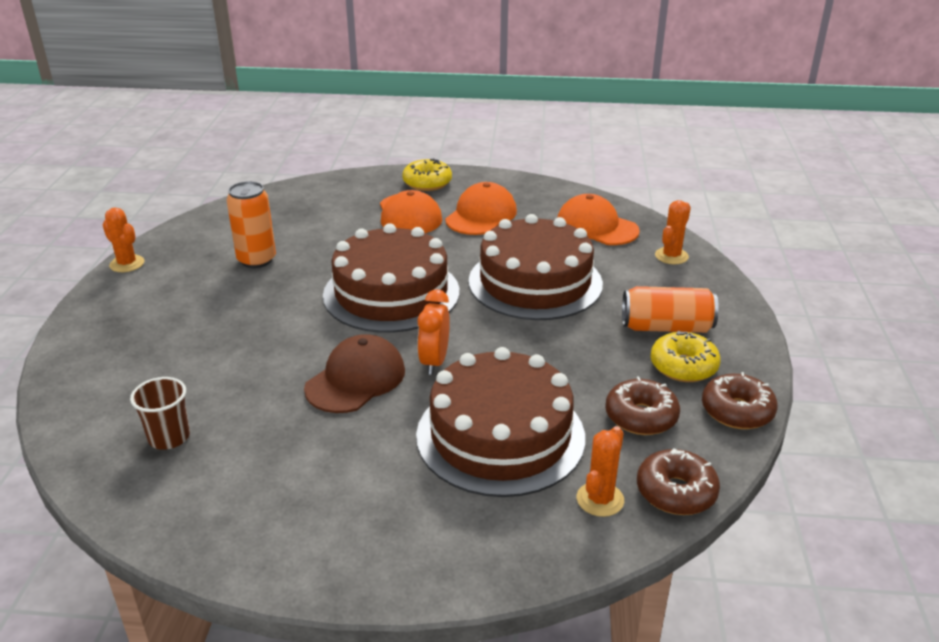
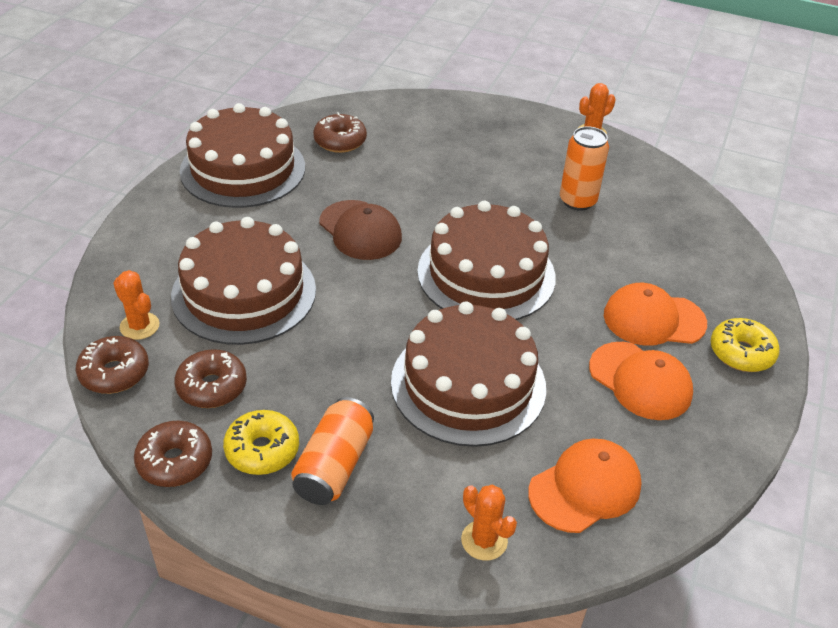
camera: 105 degrees right, 10 degrees up
(169, 437) = (340, 141): brown cup -> brown donut
(257, 512) = (243, 169): none -> brown cake
(434, 361) = (362, 278): orange clock -> none

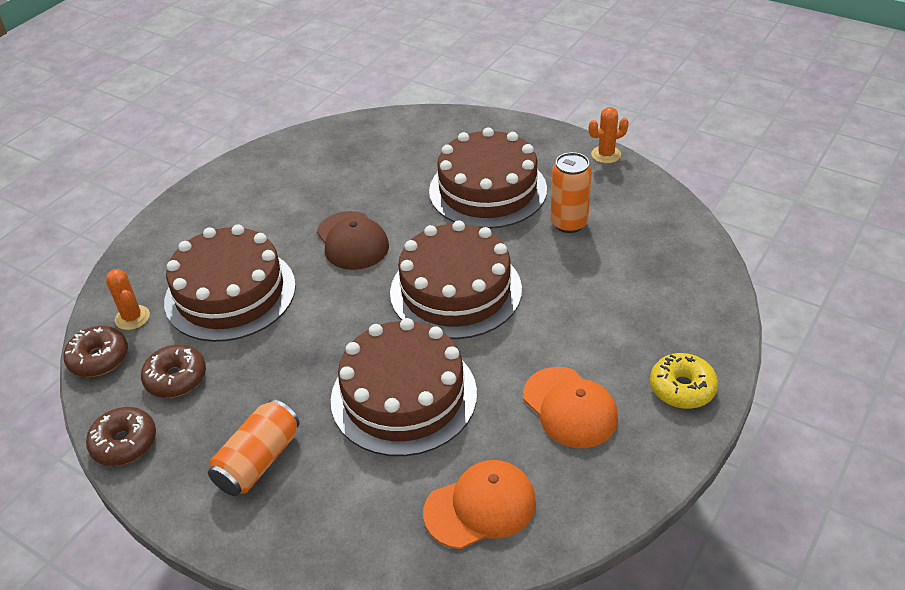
camera: 15 degrees right, 0 degrees up
(243, 169) = (265, 176): brown cake -> brown cake (487, 190)
(262, 450) = (201, 440): yellow donut -> none
(340, 141) = (361, 153): brown donut -> none
(484, 540) = (369, 545): orange cactus -> none
(653, 319) = (604, 347): orange cap -> none

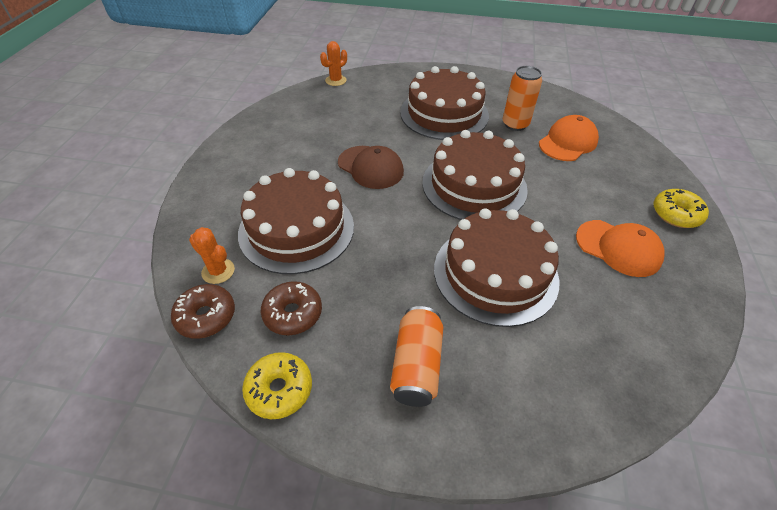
camera: 25 degrees left, 5 degrees up
(124, 443) = (279, 389): brown donut -> yellow donut
(480, 507) = (620, 344): orange cap -> orange cap (568, 142)
(606, 154) = (504, 78): orange cactus -> orange cactus (335, 80)

